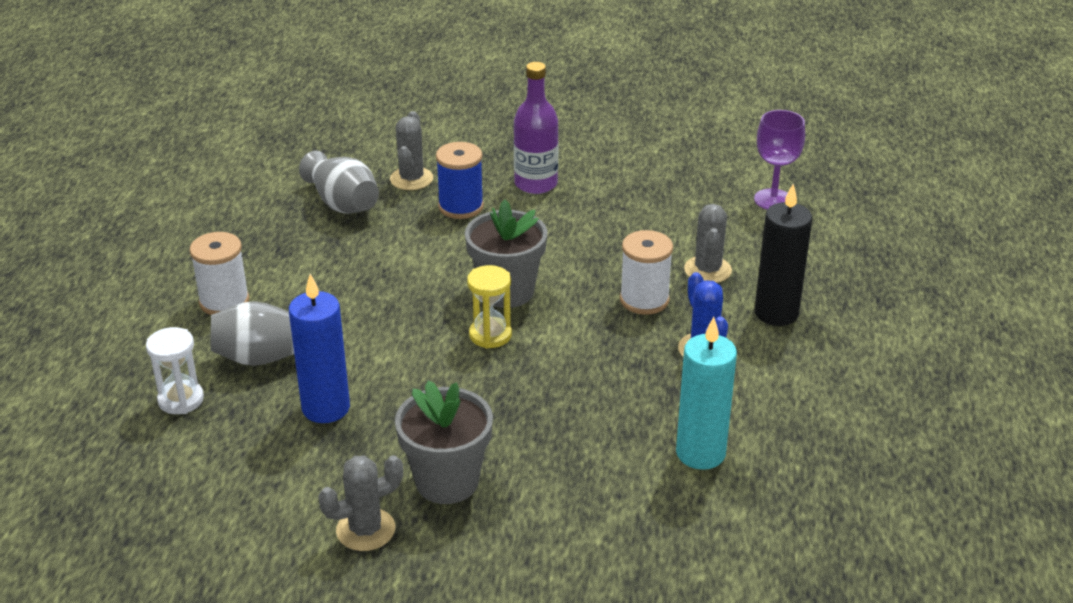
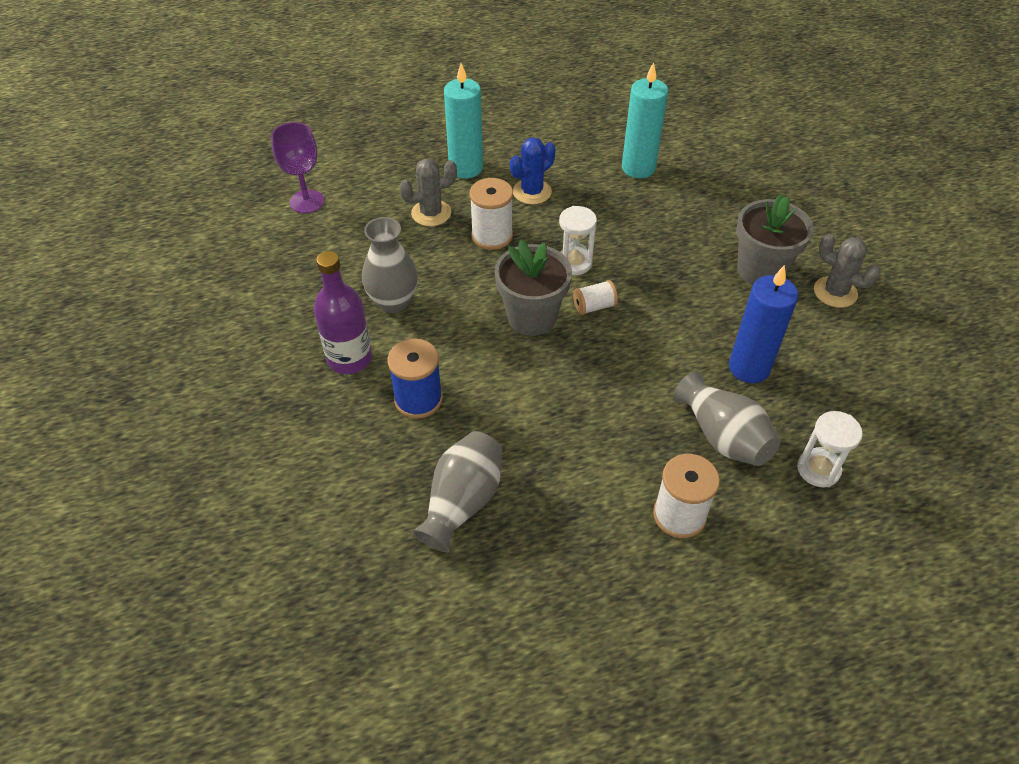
camera: 115 degrees left, 15 degrees up
(411, 179) = (386, 462): grey cactus -> none
(490, 335) = (594, 306): yellow hourglass -> white spool
(563, 343) = (574, 263): none -> white hourglass
(589, 219) = (393, 302): none -> grey vase
(776, 313) = (466, 168): black candle -> turquoise candle

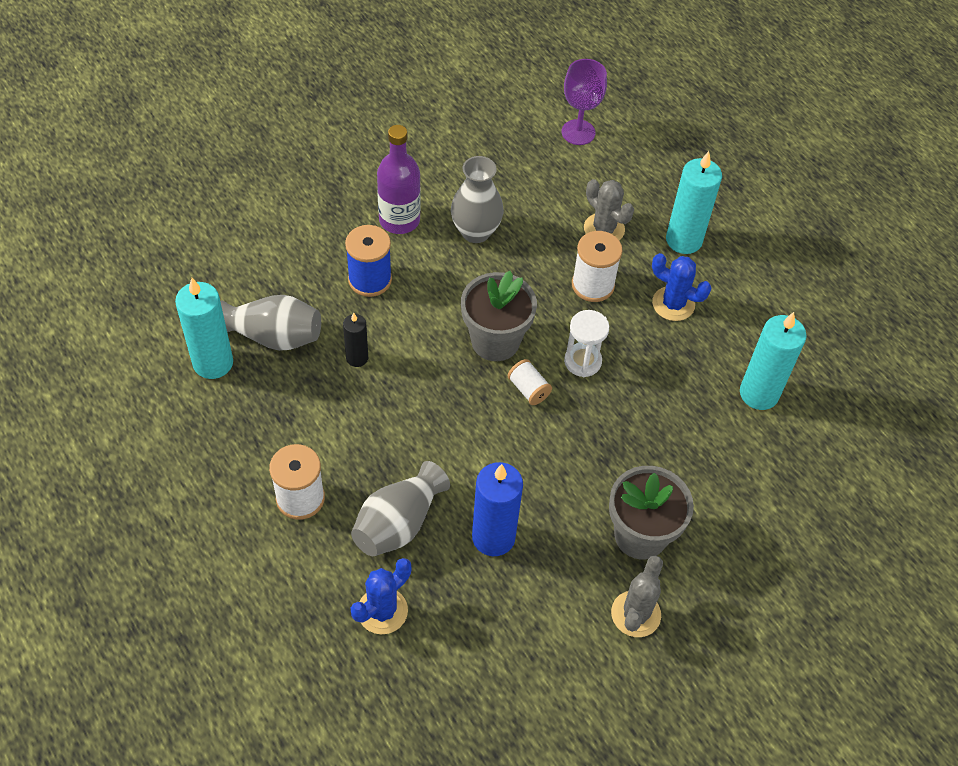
camera: 70 degrees right, 5 degrees up
(479, 570) = (213, 363): none -> turquoise candle
(516, 431) = (357, 358): none -> black candle
(818, 469) = (382, 611): white hourglass -> blue cactus

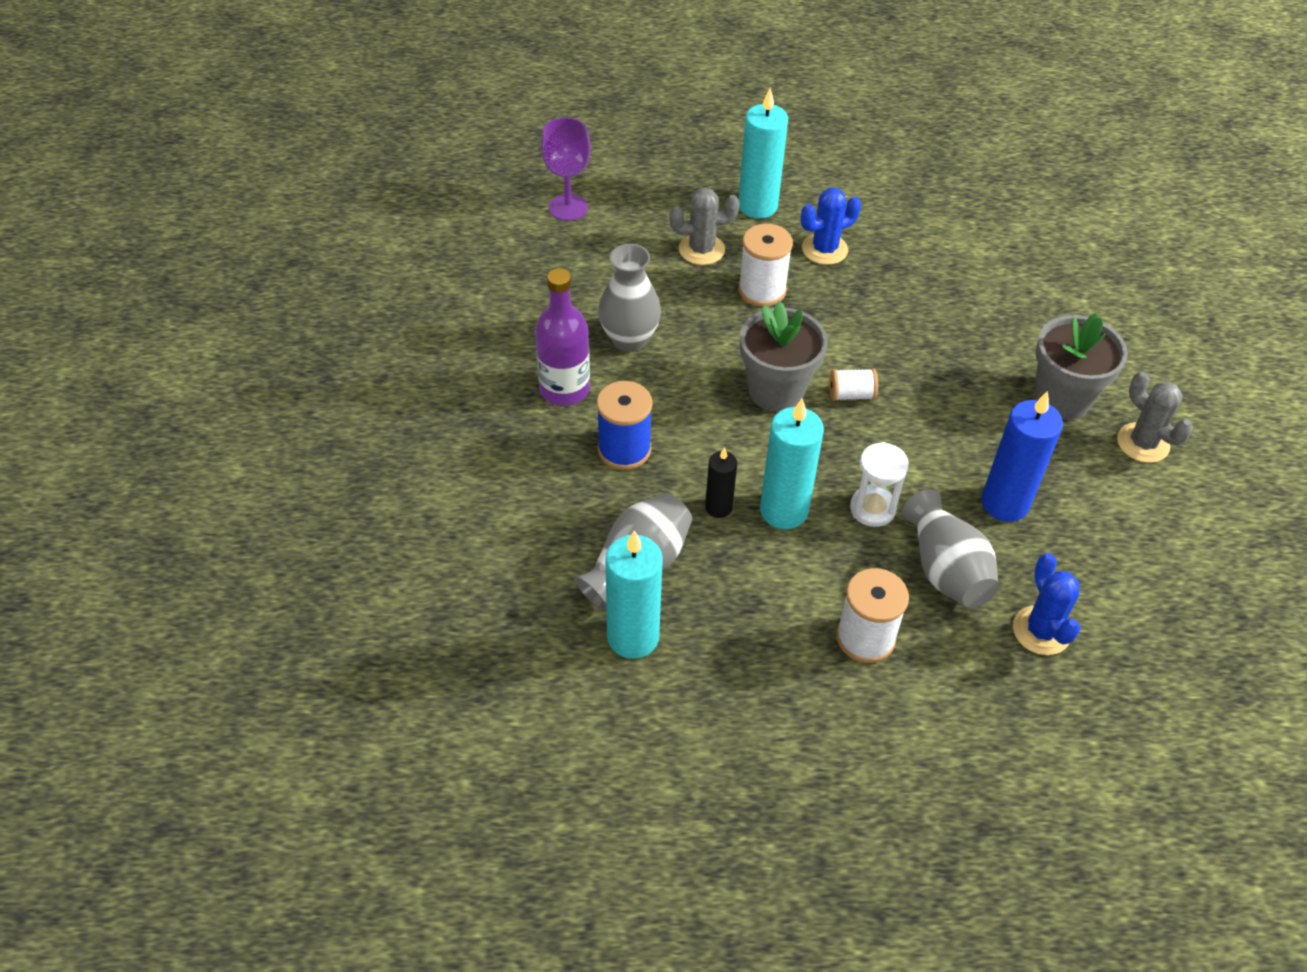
camera: 55 degrees left, 5 degrees down
(582, 361) = (845, 341): white hourglass -> white hourglass (872, 509)
(759, 393) = (960, 247): turquoise candle -> turquoise candle (784, 510)

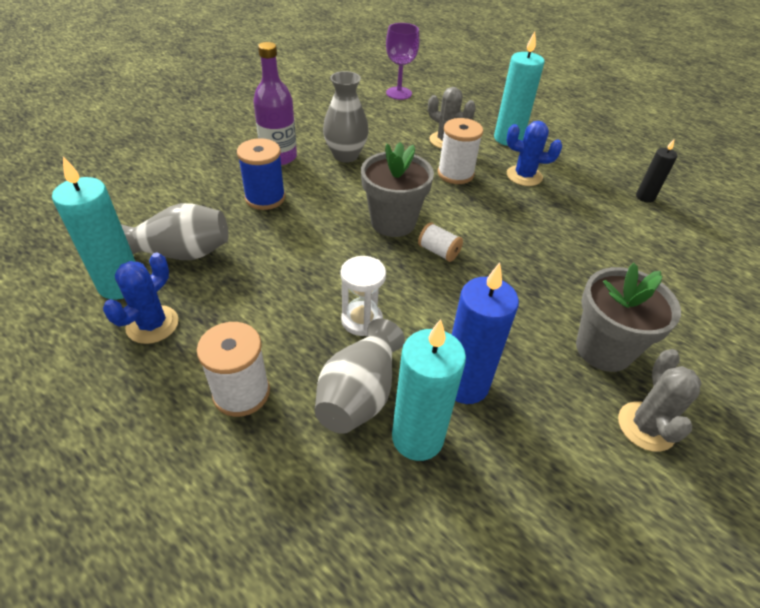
camera: 40 degrees right, 5 degrees down
(718, 507) = (270, 256): black candle -> black candle (645, 197)
(784, 510) = (304, 283): turquoise candle -> turquoise candle (417, 437)
(1041, 631) = (374, 498): blue cactus -> blue cactus (152, 324)

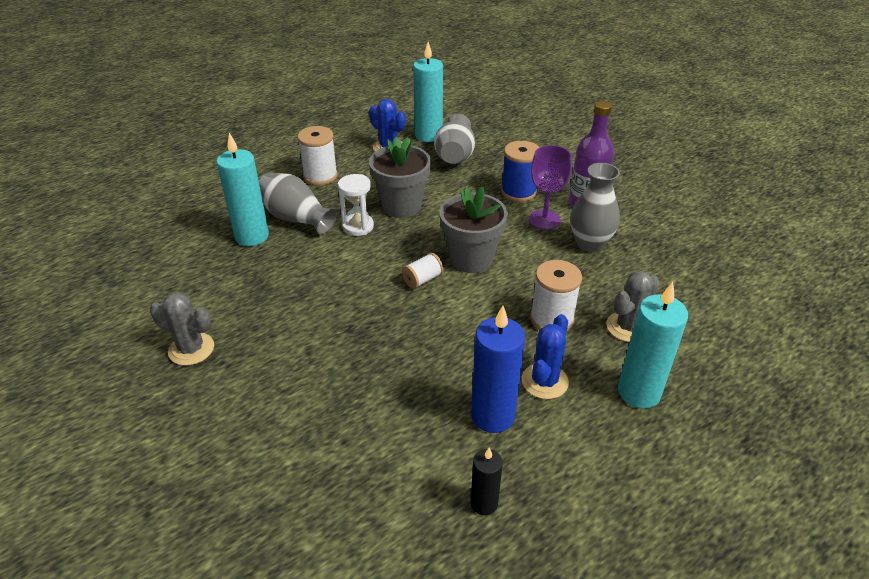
camera: 105 degrees right, 5 degrees down
(399, 93) = (754, 306): purple goblet -> purple goblet (544, 220)
(465, 384) = (278, 264): blue candle -> blue candle (493, 416)
(603, 349) = (269, 353): grey flower pot -> grey flower pot (401, 206)

